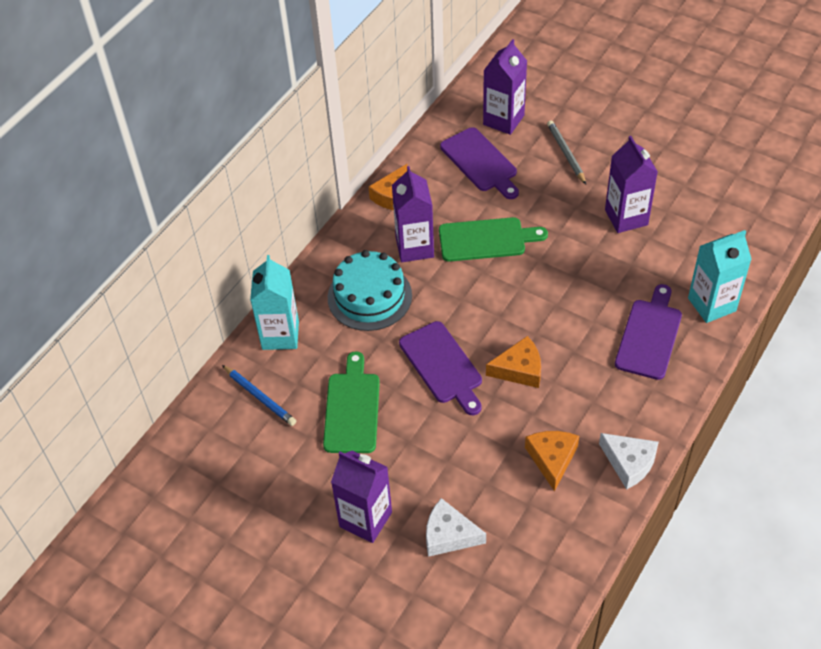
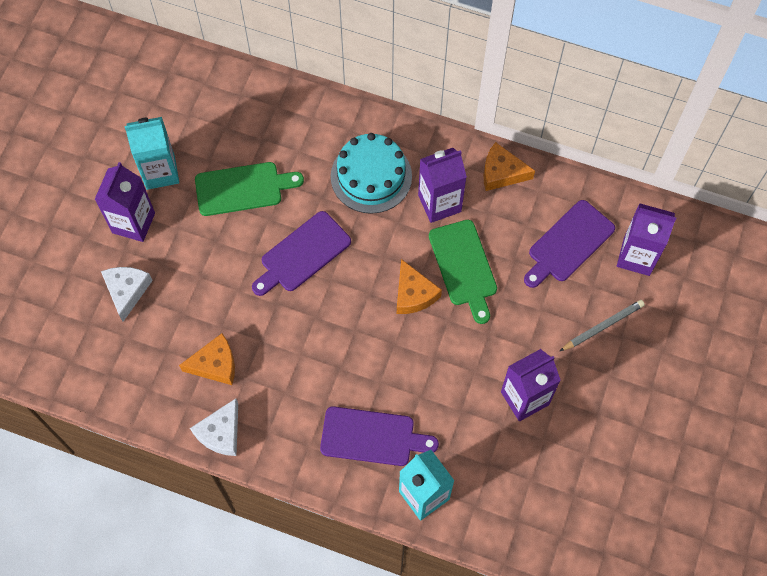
camera: 75 degrees right, 15 degrees up
(259, 397) = (243, 113): blue pencil -> none
(280, 335) = (312, 112): turquoise carton -> turquoise carton (160, 172)
(519, 369) = (310, 321): orange cheese -> orange cheese (413, 294)

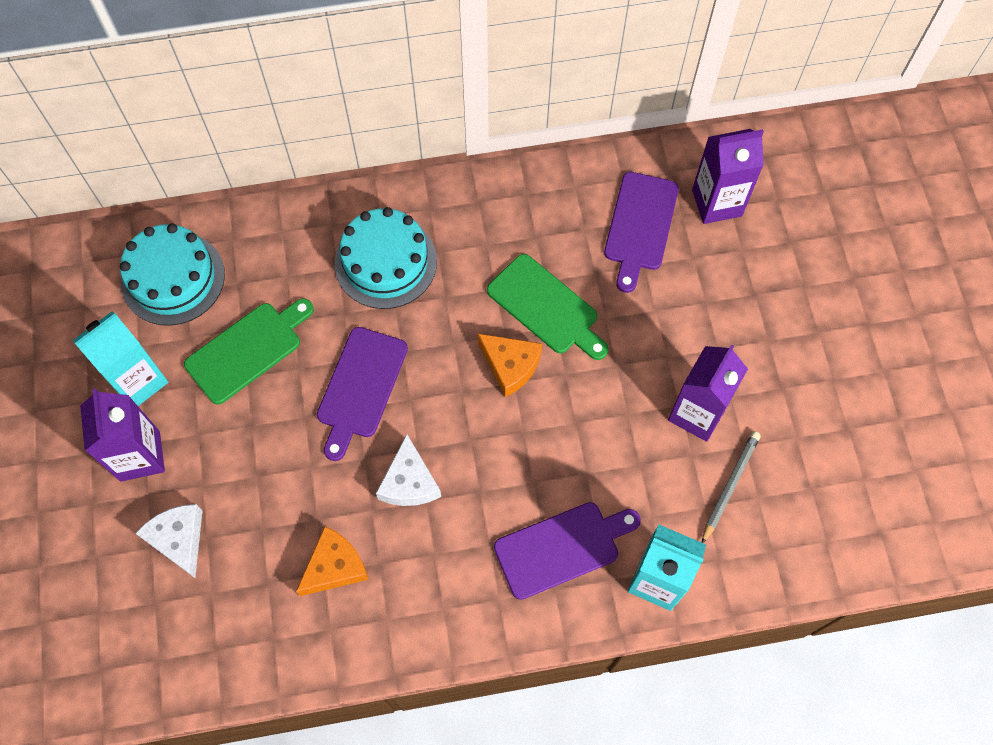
camera: 30 degrees left, 0 degrees up
(221, 433) = (389, 641): white cheese -> white cheese (409, 482)
(222, 113) = (173, 278): none -> turquoise cake
(439, 203) = (478, 253): purple carton -> none
(501, 173) = (524, 187): orange cheese -> none
(603, 326) = (729, 293): grey pencil -> grey pencil (730, 485)

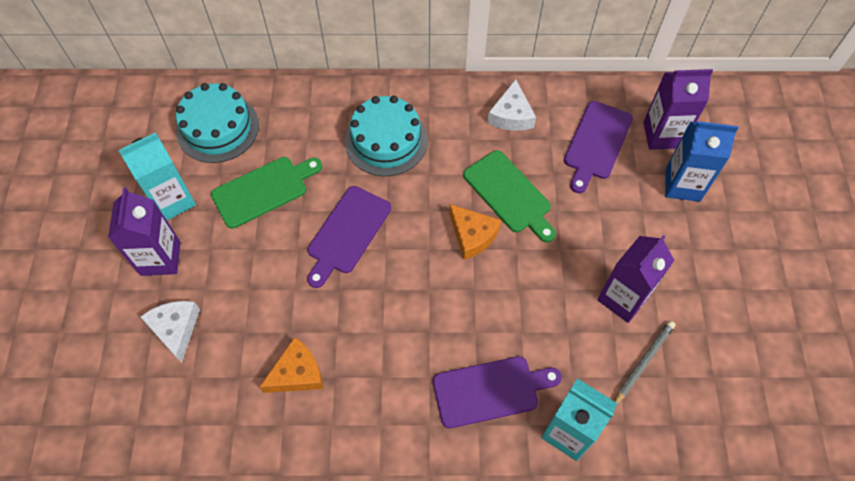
camera: 10 degrees right, 5 degrees down
(409, 482) = (372, 314): white cheese -> white cheese (511, 115)
(748, 262) = (682, 185): none -> blue carton

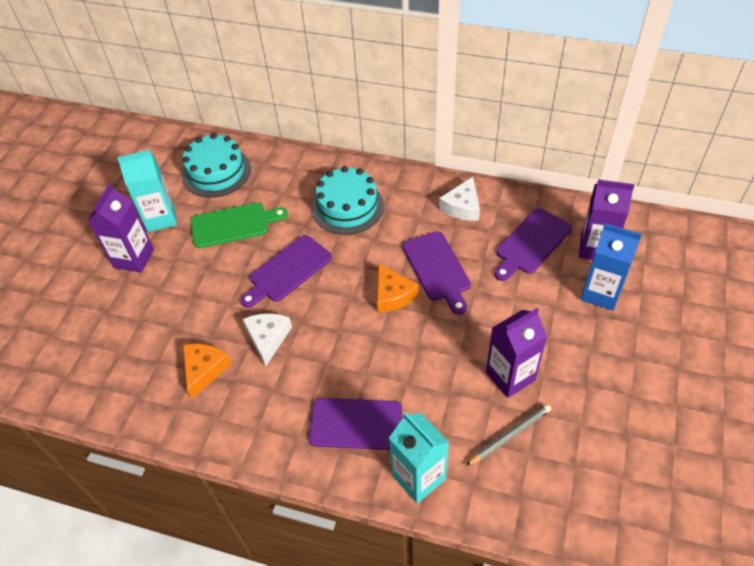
camera: 20 degrees right, 10 degrees down
(175, 329) = (123, 314): white cheese -> white cheese (268, 338)
(297, 373) = (204, 370): orange cheese -> orange cheese turned 60 degrees counterclockwise
(509, 194) = (437, 269): green cutting board -> purple cutting board

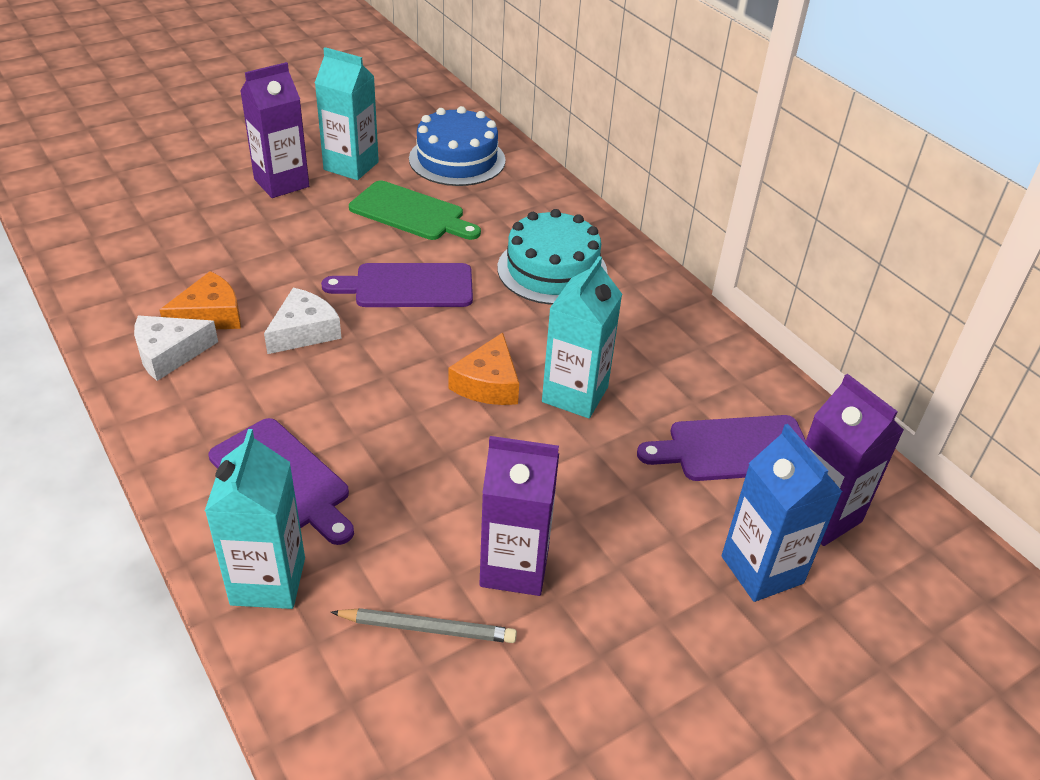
camera: 35 degrees right, 10 degrees down
(216, 172) = (457, 159): turquoise cake -> blue cake
(437, 269) = (575, 394): purple cutting board -> turquoise carton
(462, 207) = (691, 354): white cheese -> white cheese (169, 353)

